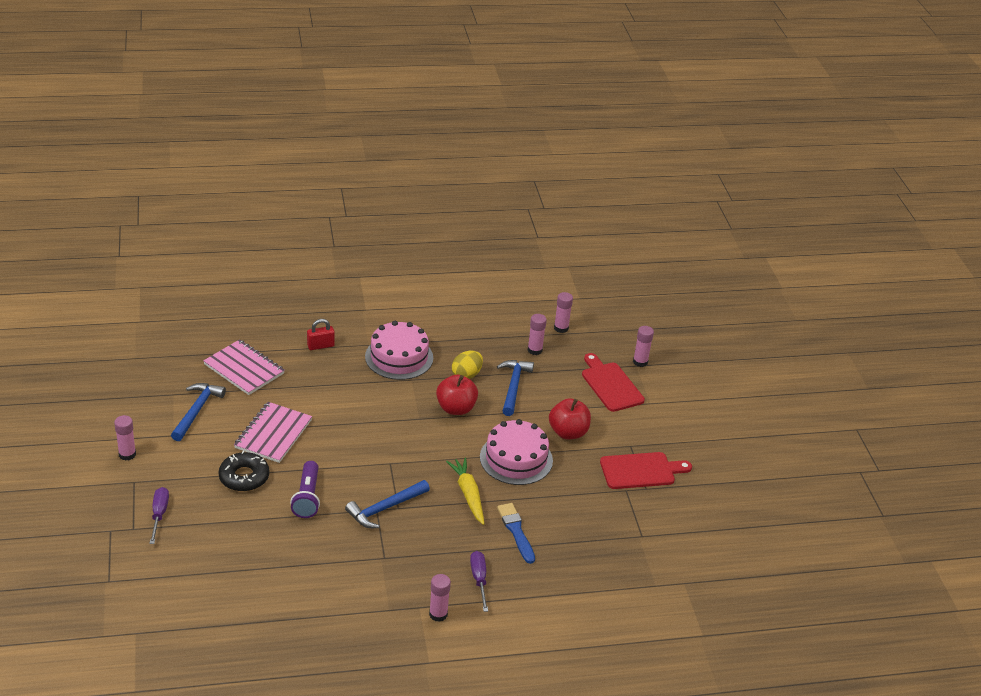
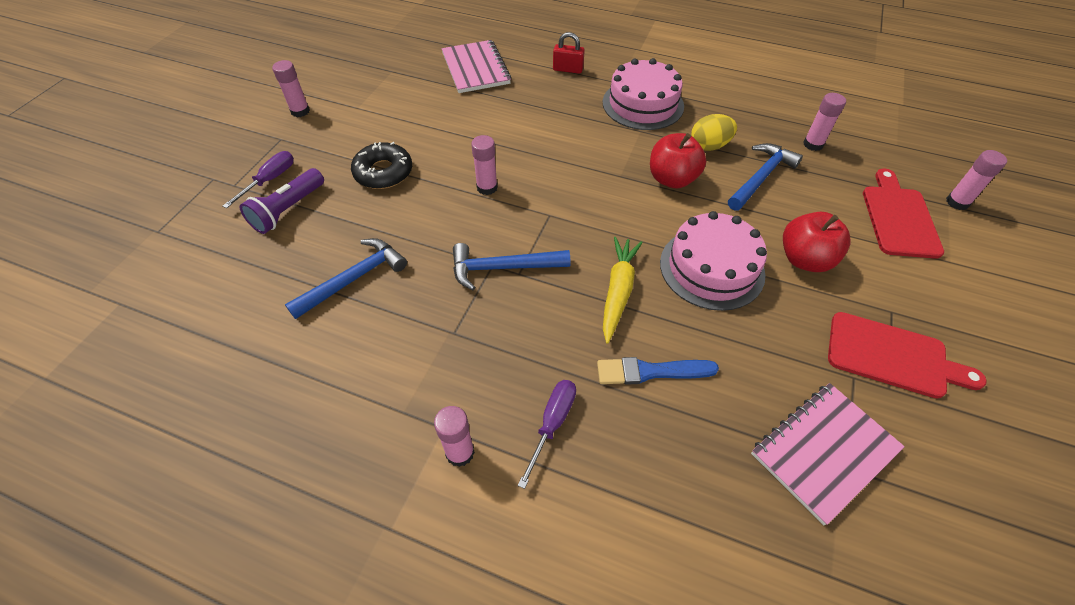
camera: 35 degrees right, 15 degrees up
(197, 410) = (399, 92): blue hammer -> blue hammer (354, 278)
(273, 434) = (450, 139): pink notebook -> pink notebook (824, 452)
(307, 497) = (427, 220): purple flashlight -> purple flashlight (288, 210)
(516, 531) = (651, 371): blue brush -> blue brush turned 105 degrees counterclockwise
(561, 328) = (861, 130): pink glue stick -> pink glue stick (487, 187)

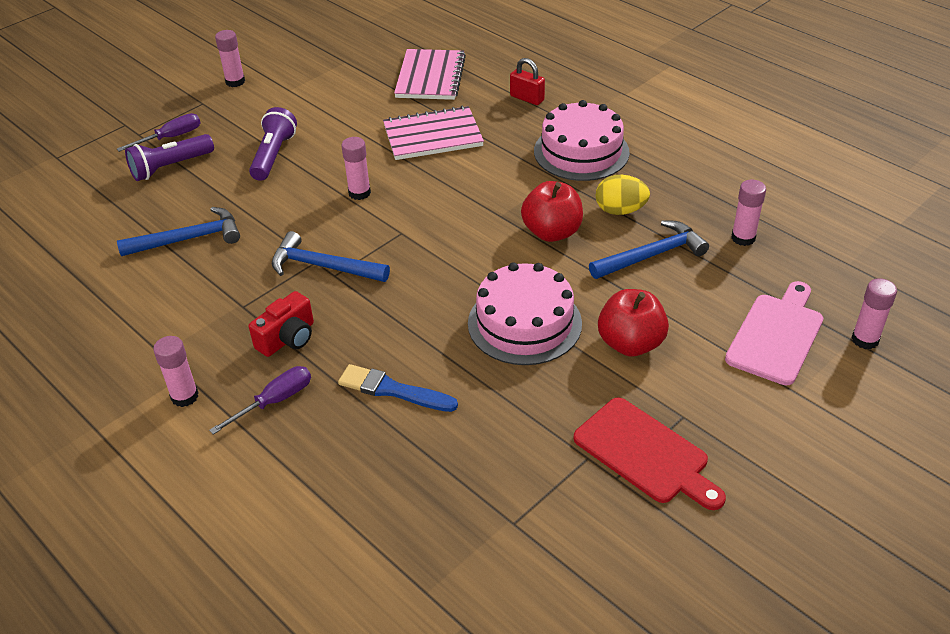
camera: 25 degrees right, 10 degrees down
(383, 172) = (273, 155): black donut -> purple flashlight
(519, 352) = (288, 338): none -> red camera
(618, 291) = (415, 316): yellow carrot -> none
(824, 452) = (502, 504): pink notebook -> pink notebook (433, 136)
(899, 218) = (776, 335): red cutting board -> pink cutting board

